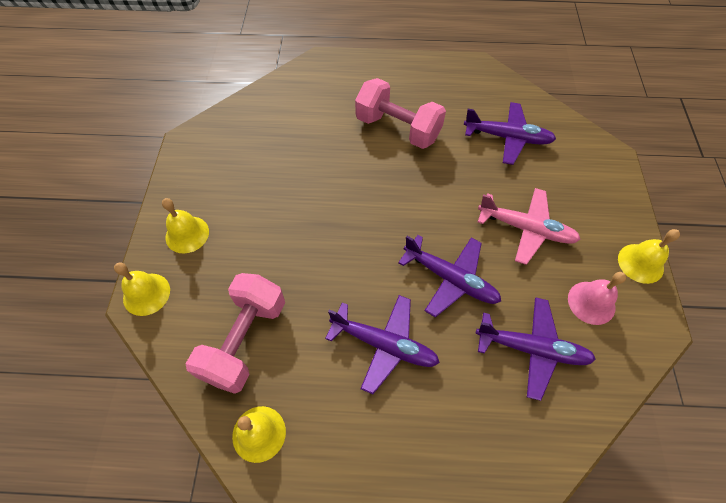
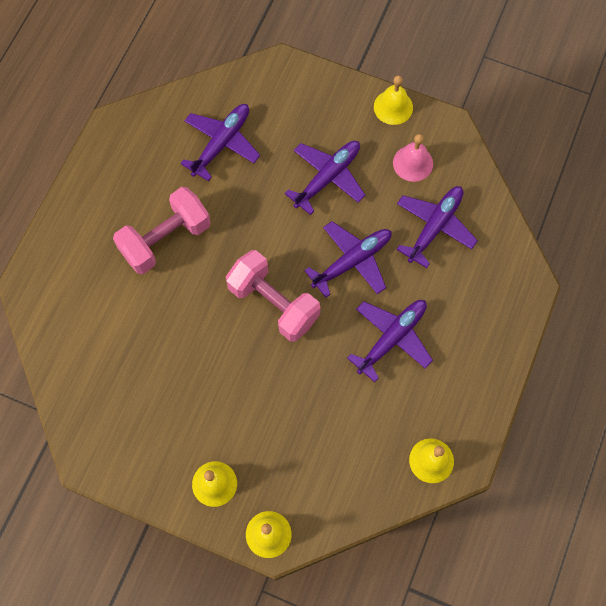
camera: 70 degrees left, 10 degrees up
(245, 340) = (347, 453): pink dumbbell -> pink dumbbell (273, 303)
(525, 229) = (327, 178): pink plane -> purple plane

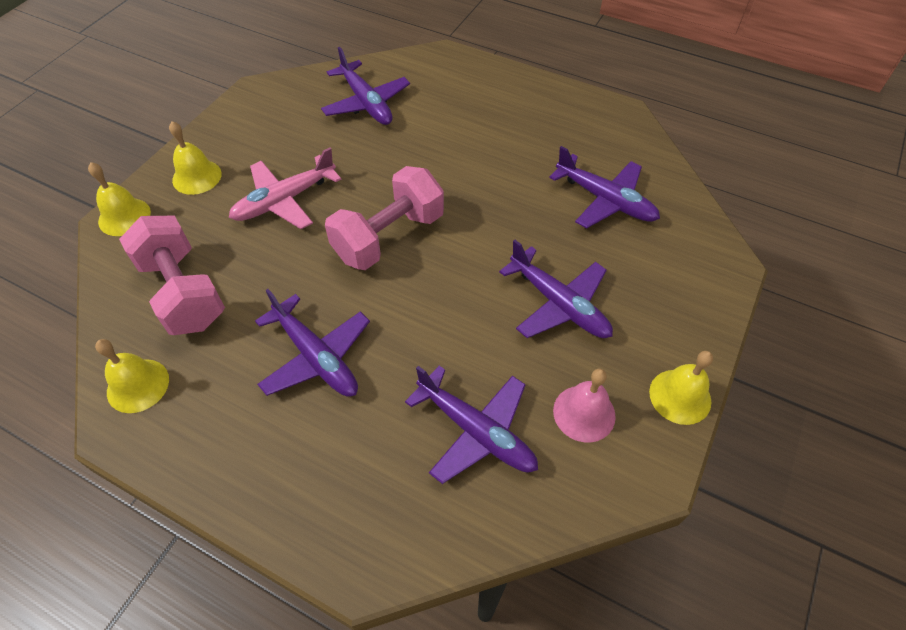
camera: 95 degrees right, 15 degrees down
(165, 239) = (481, 149): pink dumbbell -> pink dumbbell (183, 292)
(238, 396) = (285, 200): none -> pink plane
(352, 262) = (433, 321): purple plane -> purple plane (366, 102)

